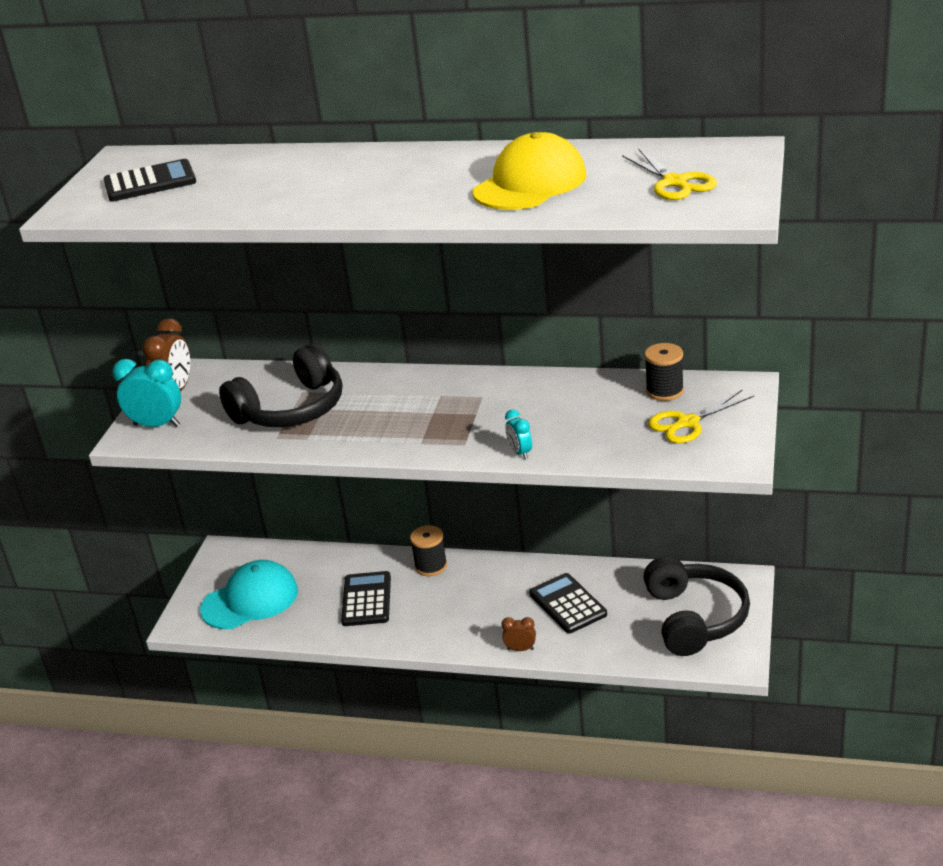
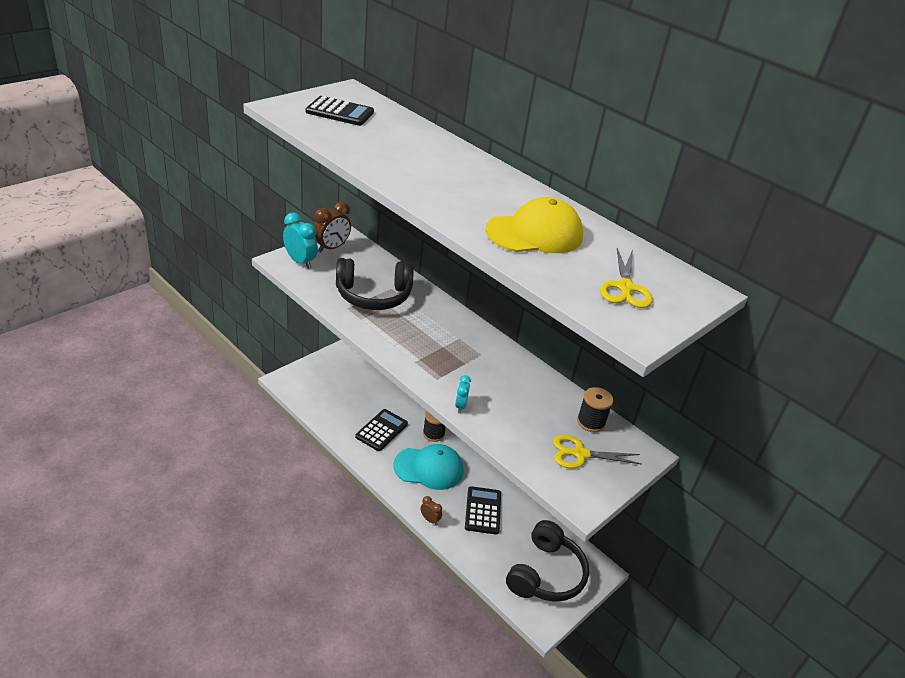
camera: 25 degrees right, 5 degrees up
(250, 600) = (326, 389): turquoise cap -> turquoise cap (429, 468)

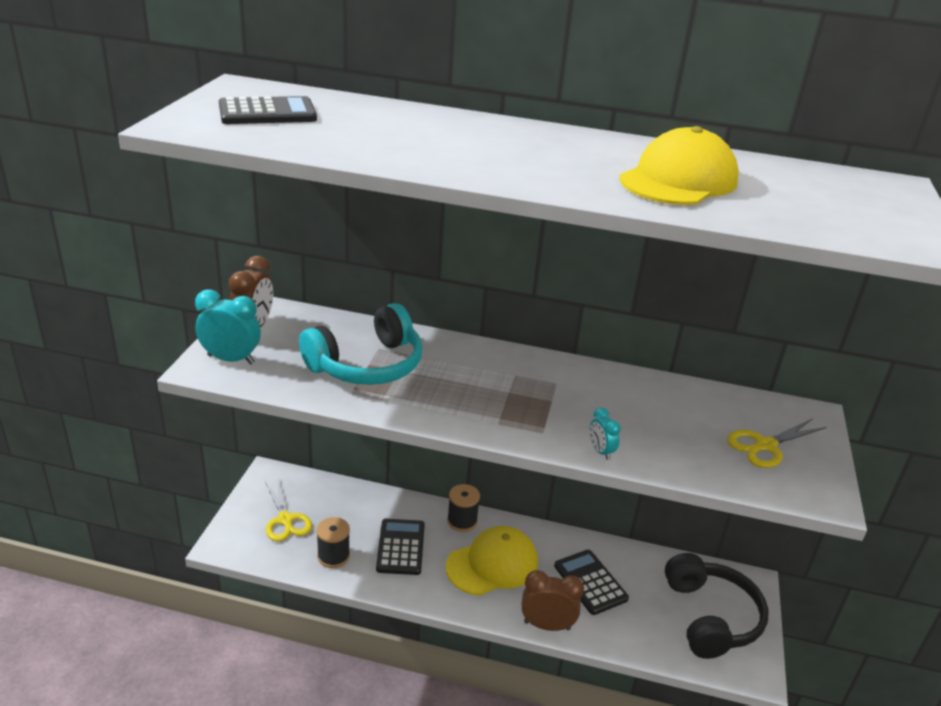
camera: 30 degrees left, 5 degrees down
(373, 295) = (367, 365): black headphones -> turquoise headphones
(429, 468) = (492, 564): turquoise cap -> yellow cap
(430, 519) = (547, 625): brown clock -> brown clock, size x1.82
(591, 422) = (735, 407): black spool -> black spool (333, 556)
(625, 288) = (838, 205): yellow scissors -> yellow scissors (285, 520)

